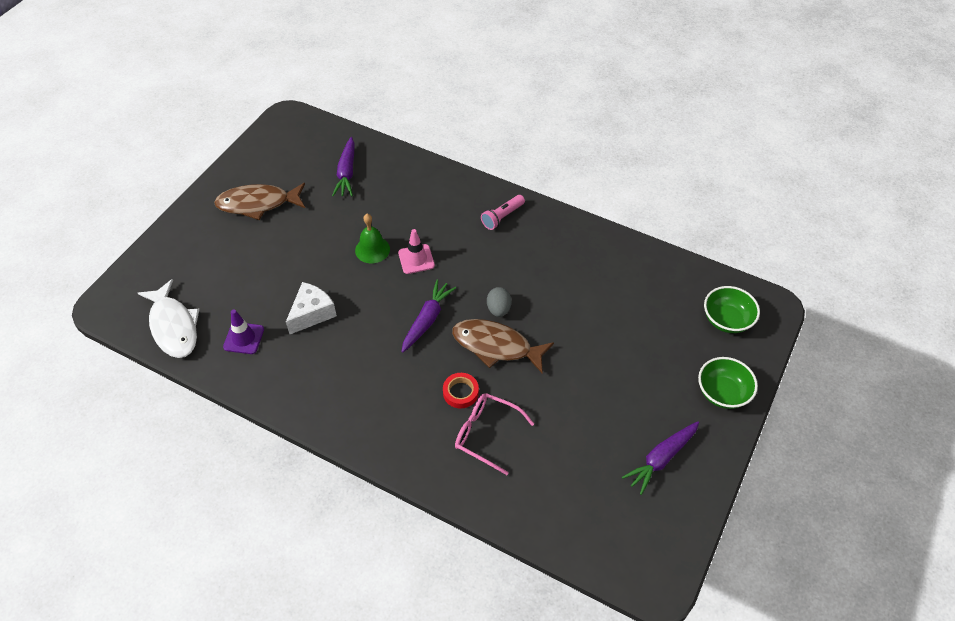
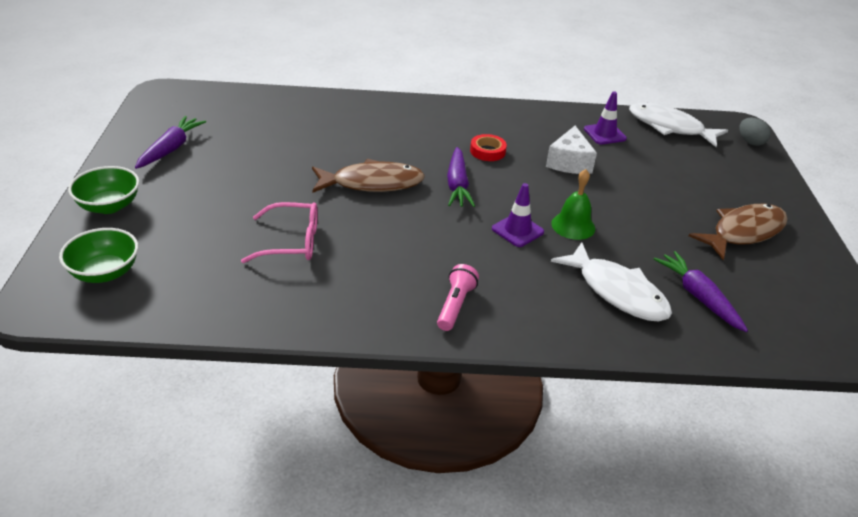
camera: 150 degrees right, 15 degrees down
(393, 192) = (617, 292): none -> white fish
(416, 259) = (517, 230): pink traffic cone -> purple traffic cone
(460, 392) = (383, 146): red tape -> red tape (487, 151)
(486, 434) = (341, 129): pink glasses -> pink glasses (292, 242)
(498, 309) = (390, 211): grey egg -> grey egg (750, 142)

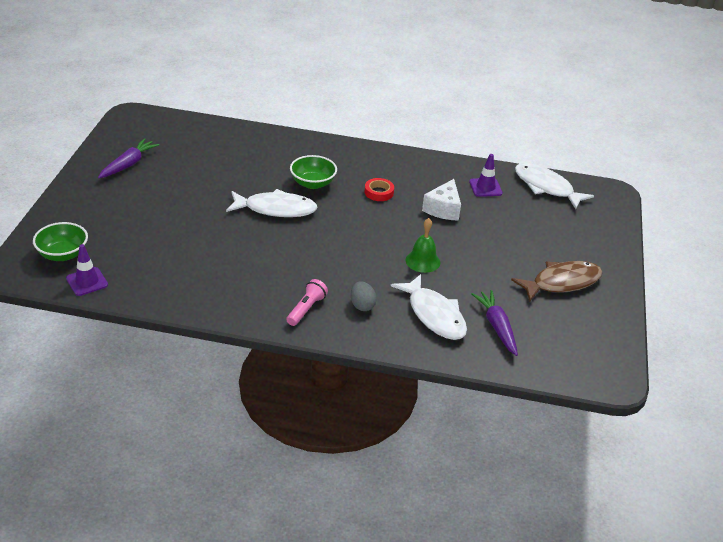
camera: 10 degrees right, 0 degrees up
(109, 206) = (74, 205): green bowl -> green bowl (313, 183)
(292, 242) = (201, 248): pink glasses -> none
(372, 183) = (276, 209): brown fish -> white fish
(457, 185) = (343, 218): purple carrot -> none
(517, 230) = (376, 259): purple traffic cone -> purple traffic cone (87, 282)
(750, 142) = (612, 208): grey egg -> grey egg (362, 305)

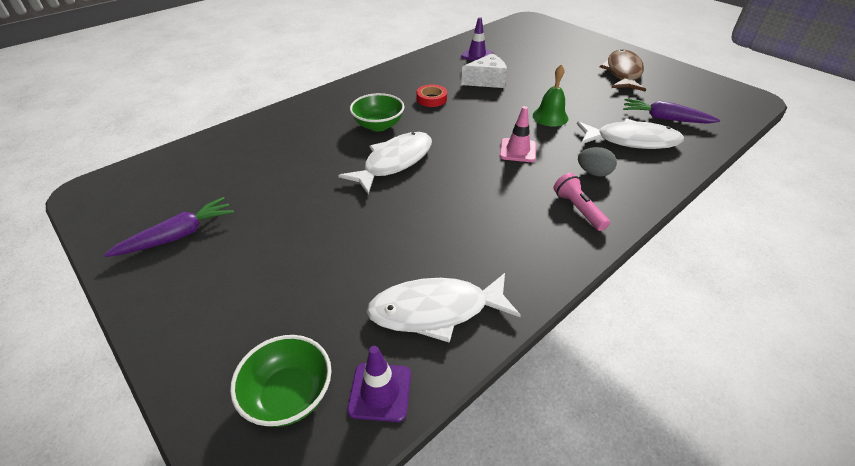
camera: 50 degrees left, 5 degrees up
(128, 164) = (178, 235): purple carrot -> purple carrot turned 75 degrees clockwise
(352, 259) = (518, 150): none -> pink traffic cone
(443, 209) = (486, 81): white cheese -> white cheese turned 75 degrees counterclockwise
(546, 187) = (501, 35): white fish -> white fish (436, 310)

